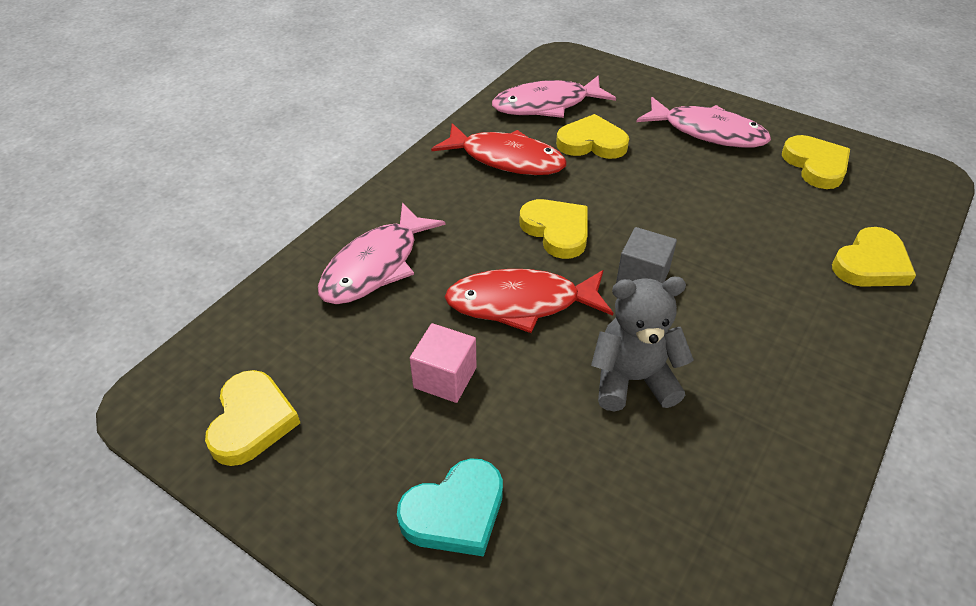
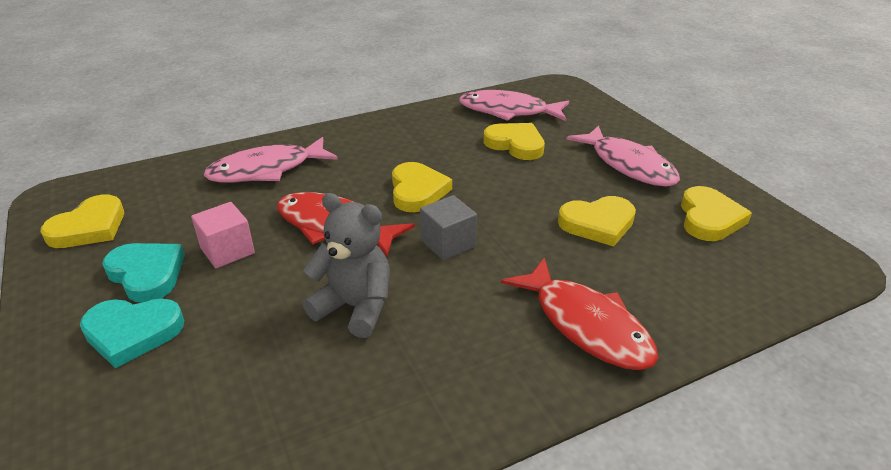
camera: 30 degrees right, 10 degrees down
(390, 443) = (147, 274): none -> turquoise heart
(506, 159) = (435, 136): red fish -> red fish (586, 324)
(871, 264) = (677, 310): yellow heart -> yellow heart (598, 224)

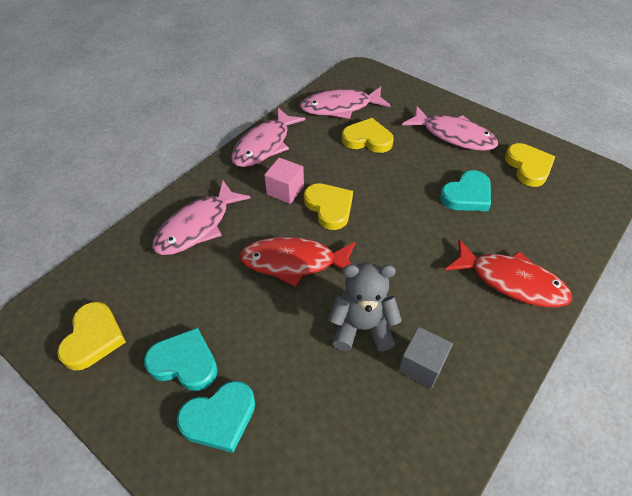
camera: 25 degrees left, 15 degrees up
(227, 251) = (230, 315): pink cube -> pink cube (285, 190)
(396, 123) = (264, 145): none -> pink fish
(448, 243) = (384, 248): grey cube -> grey cube (421, 365)
(598, 224) = (467, 195): yellow heart -> turquoise heart

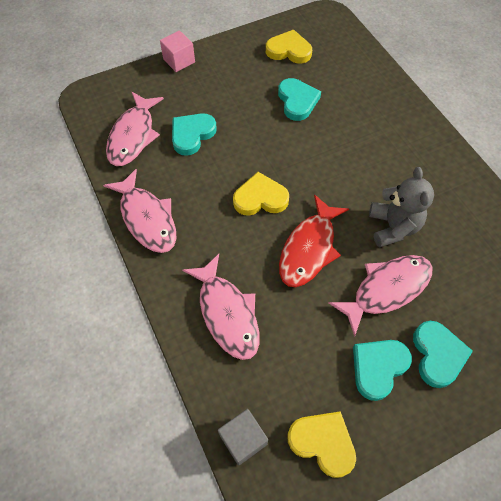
camera: 65 degrees left, 10 degrees up
(285, 190) = (220, 224): pink cube -> pink cube (179, 61)
(362, 327) = (393, 227): grey teddy bear -> grey teddy bear turned 150 degrees clockwise
(367, 139) = (192, 135): yellow heart -> turquoise heart
(421, 365) = (438, 204): grey cube -> grey cube (243, 439)
(453, 135) = (226, 75): pink fish -> pink fish (386, 289)
(511, 281) = (390, 119): red fish -> none

